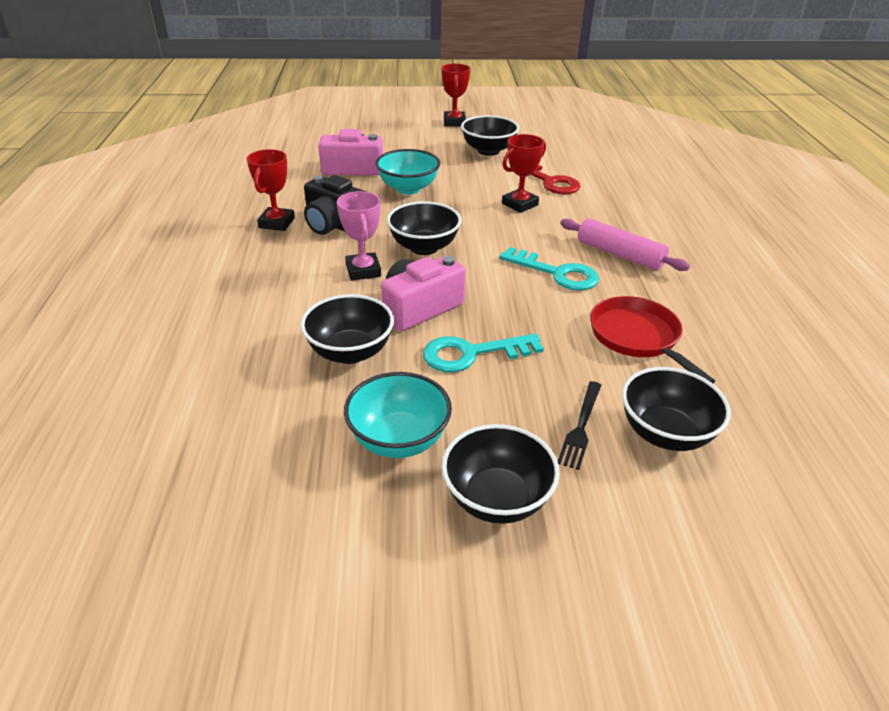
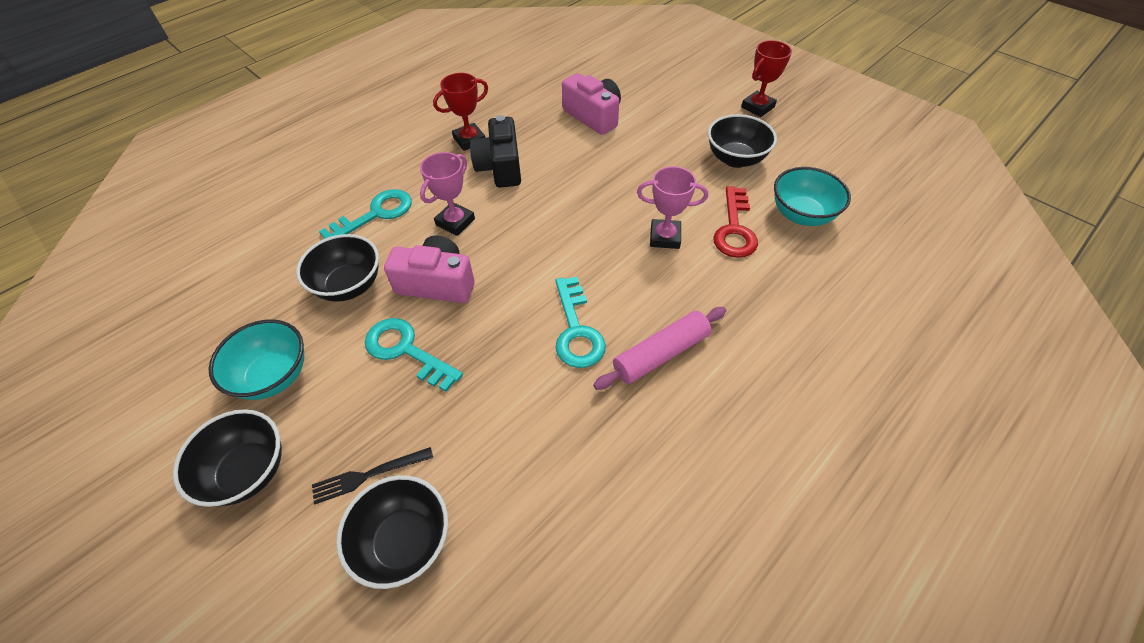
camera: 50 degrees right, 15 degrees up
(282, 303) = (375, 214): none -> turquoise key
(408, 188) = (603, 162): turquoise bowl -> turquoise bowl (801, 215)
(424, 247) = (524, 229): black bowl -> none
(520, 204) = (665, 237): red trophy -> pink trophy
(619, 254) = (660, 354): pink rolling pin -> pink rolling pin turned 60 degrees clockwise
(637, 338) = (531, 445): red pan -> none

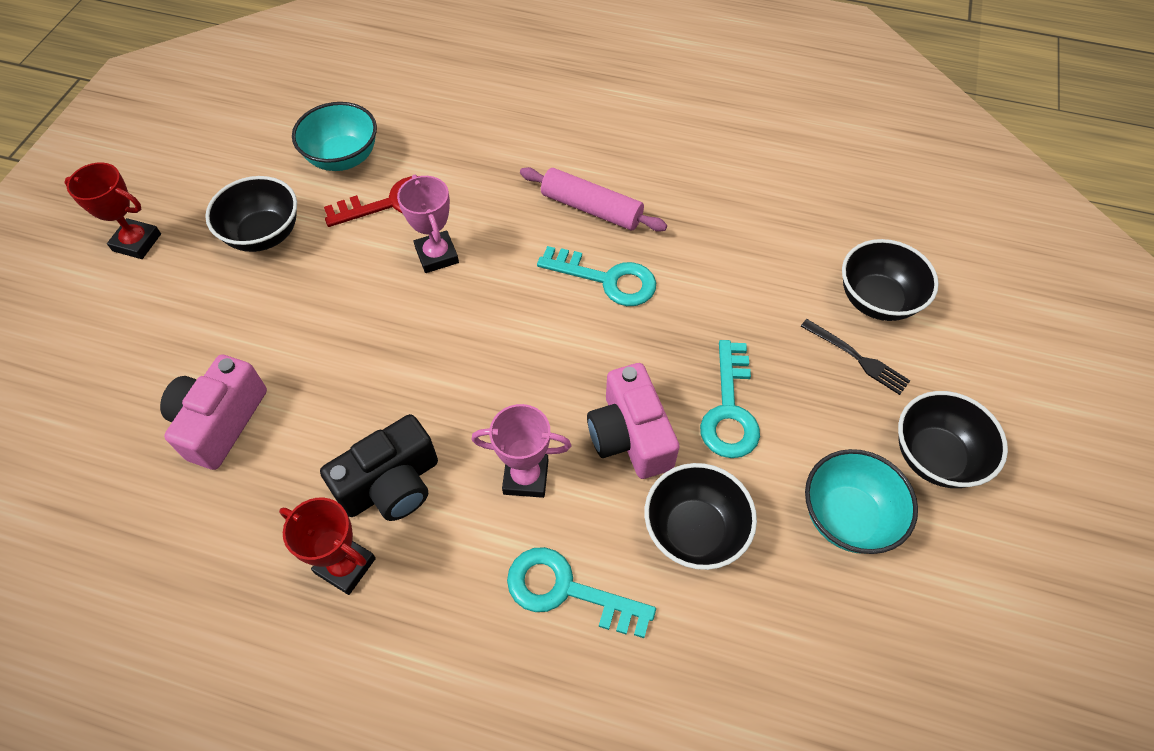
camera: 120 degrees left, 5 degrees up
(576, 330) = (606, 279): turquoise key -> turquoise key turned 60 degrees clockwise

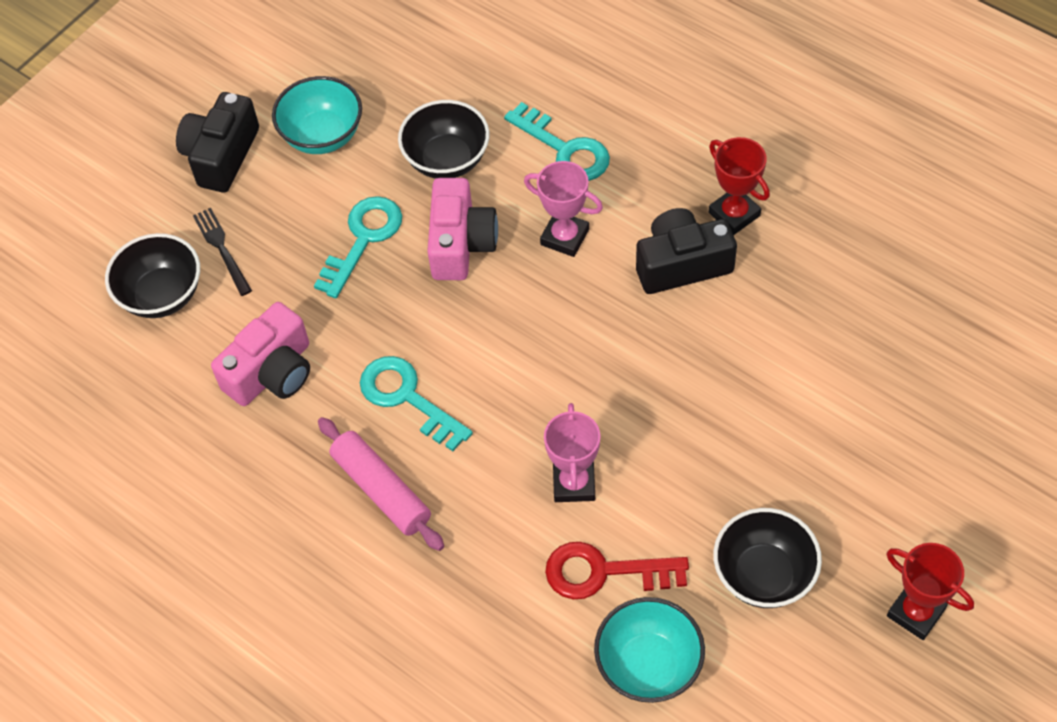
camera: 155 degrees left, 0 degrees up
(220, 422) = (830, 365): pink camera -> pink camera (272, 372)
(935, 456) = (221, 155): black bowl -> black camera

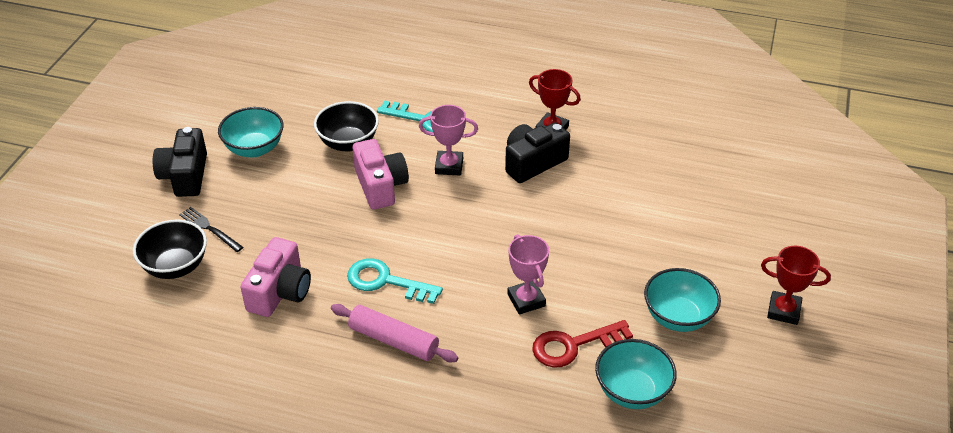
camera: 25 degrees left, 15 degrees down
(363, 239) = (310, 199): turquoise key -> none
(763, 575) = (678, 317): black bowl -> turquoise bowl

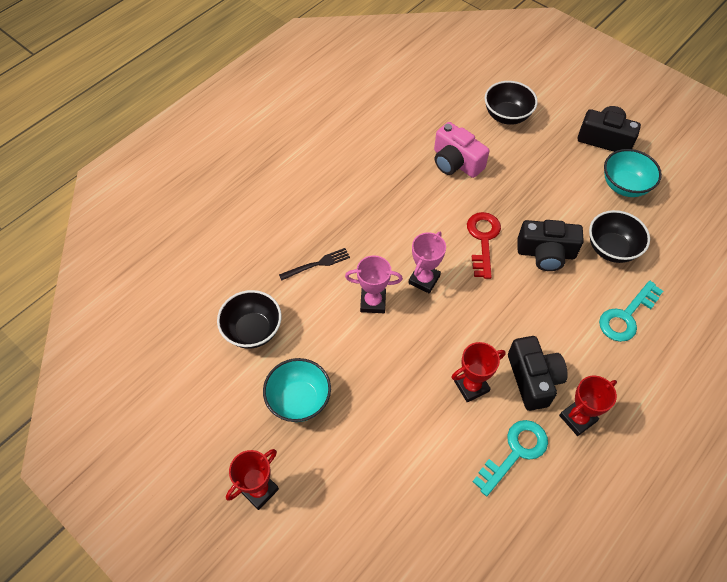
camera: 115 degrees right, 15 degrees up
(209, 228) = (538, 140): black fork -> black fork (317, 264)
(380, 186) = (546, 253): pink camera -> black camera
(386, 282) = (436, 223): turquoise key -> turquoise key (515, 452)
(394, 340) = (378, 209): pink rolling pin -> none
(449, 166) = (553, 310): pink trophy -> pink trophy (424, 279)
(569, 199) = (471, 386): none -> red trophy
(573, 345) = (313, 313): red key -> red key (483, 240)
(632, 391) = (253, 330): turquoise bowl -> black bowl

